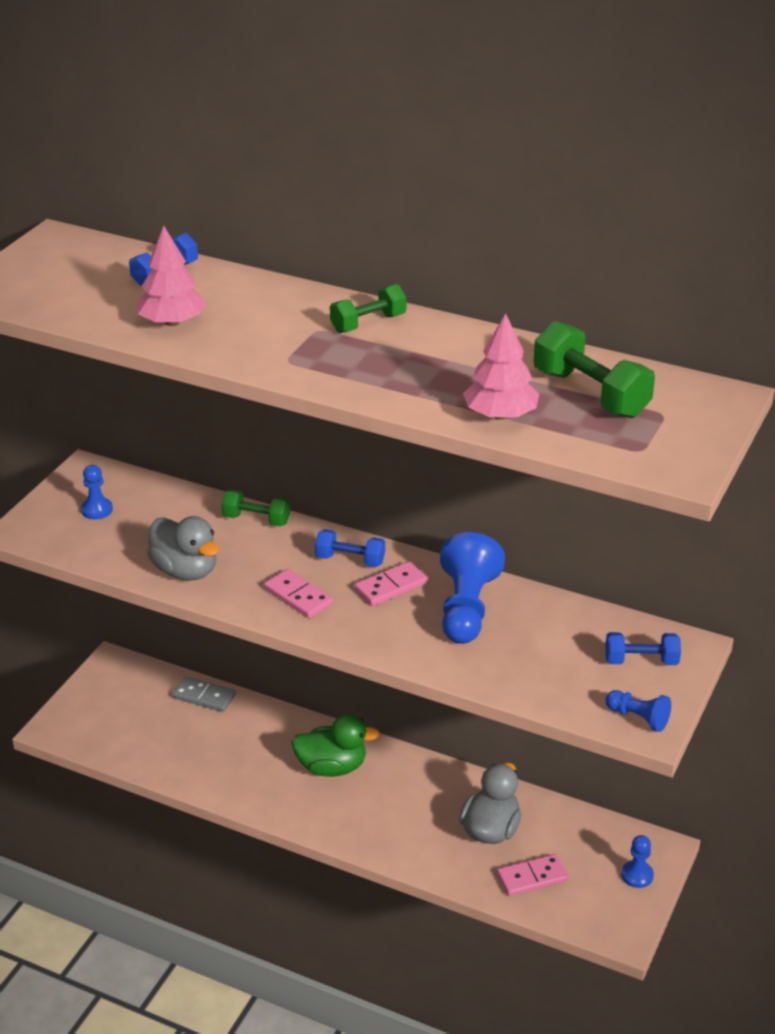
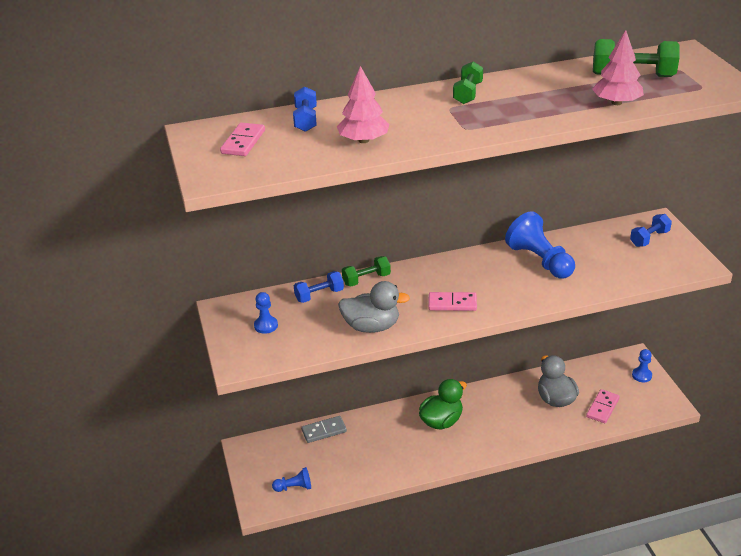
camera: 40 degrees left, 0 degrees up
(350, 560) = (448, 271): blue dumbbell -> blue dumbbell (319, 295)
(391, 587) = (489, 272): pink domino -> pink domino (243, 142)
(638, 718) = (688, 263): blue pawn -> blue pawn (294, 487)

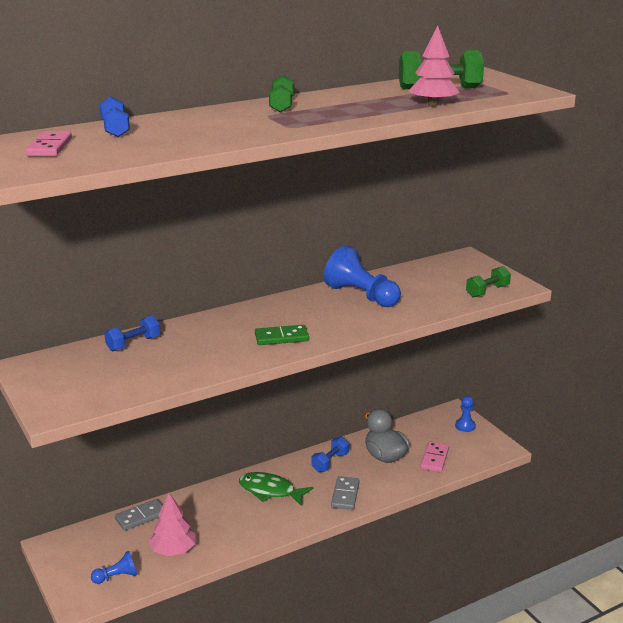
camera: 15 degrees left, 10 degrees down
(266, 325) = (78, 375): blue pawn -> none
(363, 140) = (185, 139): pink tree -> pink tree (173, 550)
(366, 279) = (183, 326): green dumbbell -> green dumbbell (487, 291)
(371, 326) = (199, 365): grey duck -> none
(441, 421) = (270, 491): green duck -> green fish
(452, 303) = (281, 337): pink domino -> green domino
(509, 435) = (345, 495): none -> grey domino
(649, 238) = (463, 270): blue dumbbell -> blue dumbbell (330, 462)

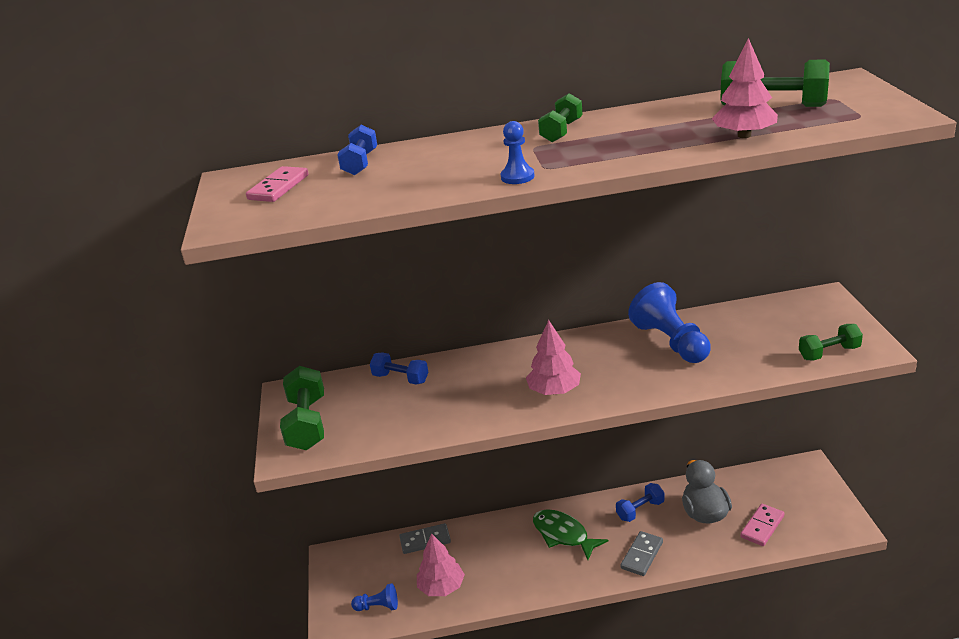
camera: 25 degrees right, 5 degrees up
(59, 387) = (307, 424): none -> green dumbbell
(133, 344) = (401, 378): blue dumbbell -> blue dumbbell turned 45 degrees clockwise
(281, 337) = (554, 390): green domino -> pink tree
(465, 426) = (815, 489): blue pawn -> blue pawn (517, 177)

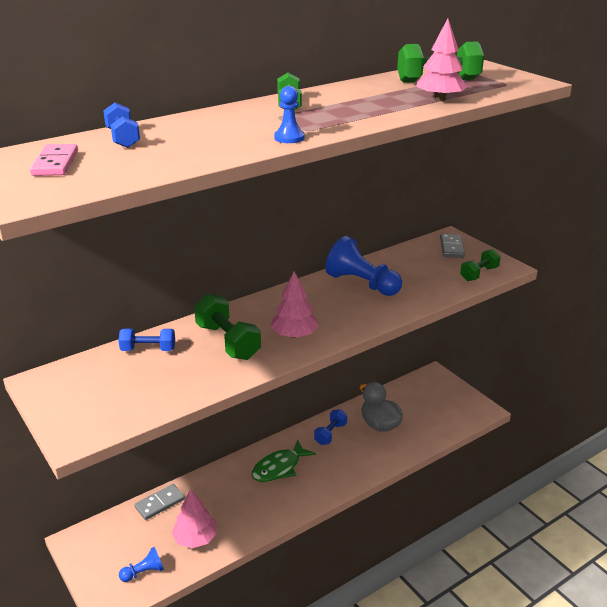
camera: 30 degrees left, 0 degrees up
(307, 424) = (79, 405): green dumbbell -> green dumbbell (228, 342)
(563, 535) = (279, 468): green fish -> green fish turned 60 degrees counterclockwise
(642, 555) = (349, 467): grey domino -> grey domino (451, 248)
(762, 526) = (425, 424): pink domino -> none

